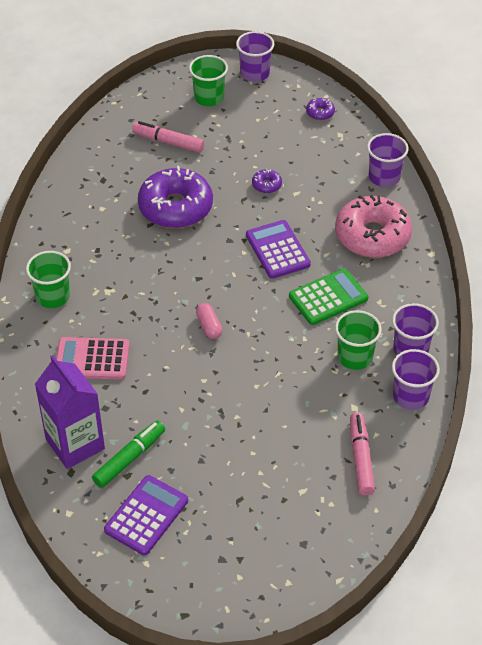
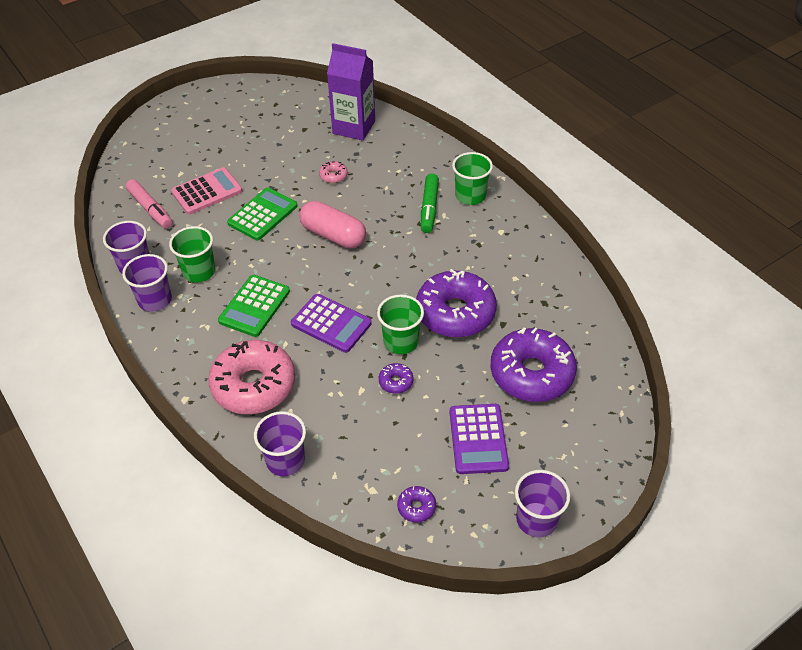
camera: 145 degrees right, 0 degrees up
(92, 359) = (396, 174): pink calculator -> pink calculator (207, 192)
(129, 458) = (311, 137): green marker -> green marker (429, 208)
(146, 515) = (272, 117): purple calculator -> purple calculator (478, 439)
(152, 392) = (333, 176): none -> pink donut
(168, 142) = (531, 373): pink marker -> purple donut
(209, 98) = (549, 452): green cup -> green cup (401, 341)
(209, 326) = (333, 235): pink capsule -> pink capsule, size x1.89
(255, 386) = (263, 215): none -> green calculator

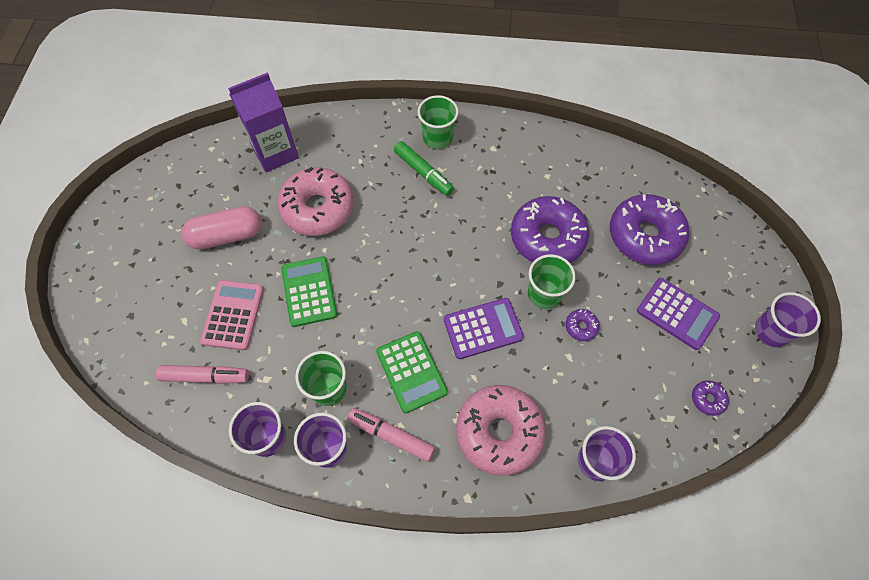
camera: 50 degrees left, 15 degrees up
(194, 326) = (391, 435): none -> pink marker
(333, 176) = (318, 208): pink donut -> pink donut, size x2.44
(333, 235) = (387, 258): pink capsule -> pink capsule (226, 235)

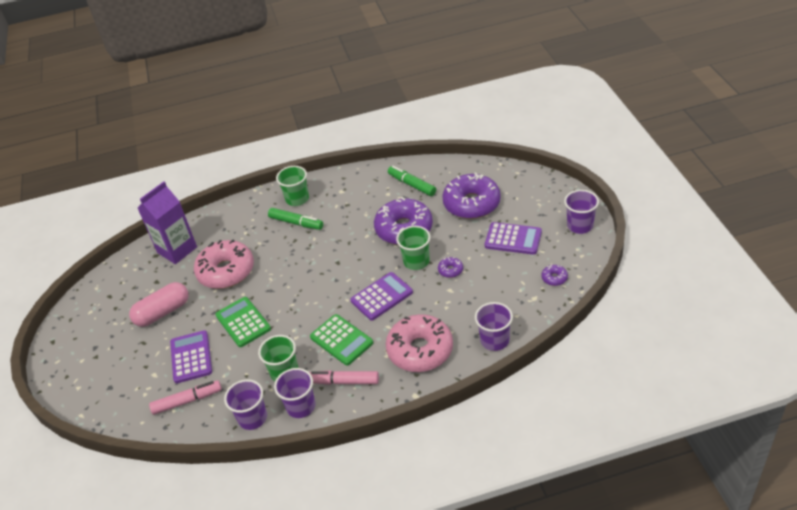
camera: 15 degrees left, 20 degrees down
(233, 315) = (191, 357): pink calculator -> purple calculator
(581, 175) = (412, 185): none -> green marker

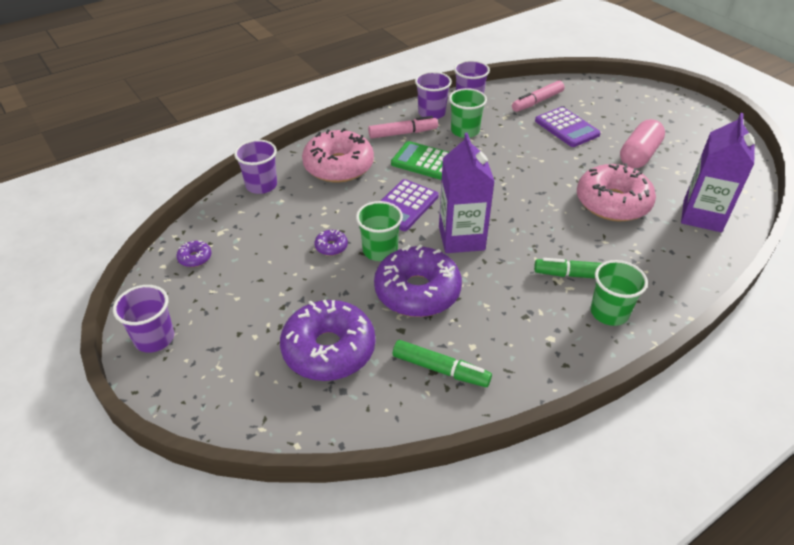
camera: 155 degrees right, 0 degrees up
(243, 322) = (542, 160): green calculator -> none
(354, 261) = (461, 238): none -> purple carton
(513, 239) = (254, 301): purple calculator -> none

